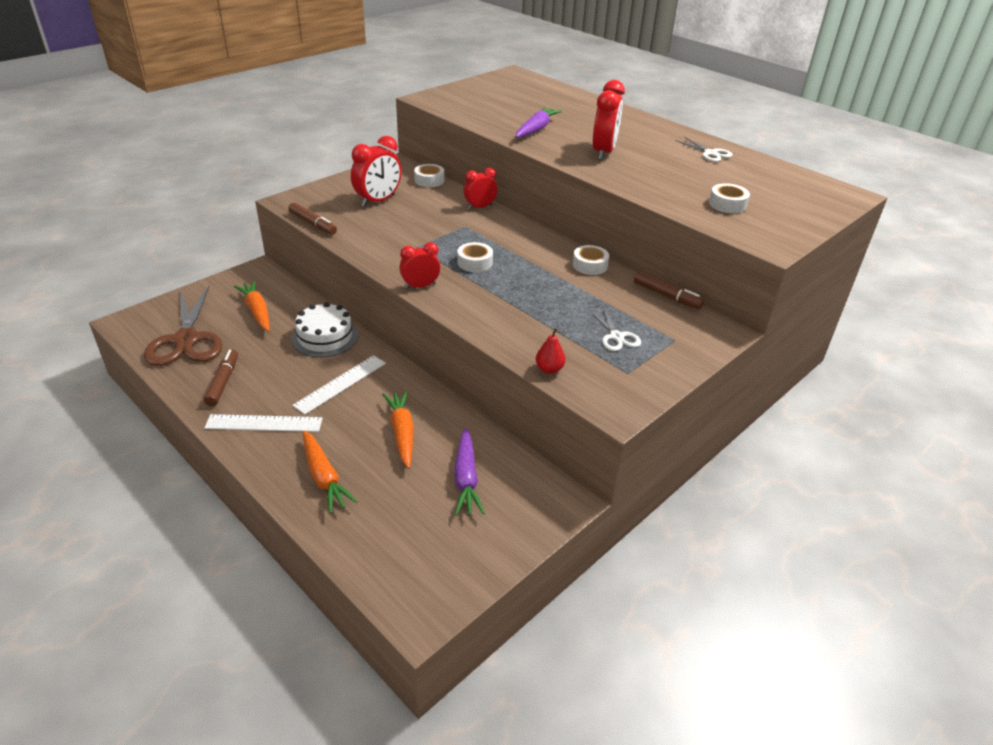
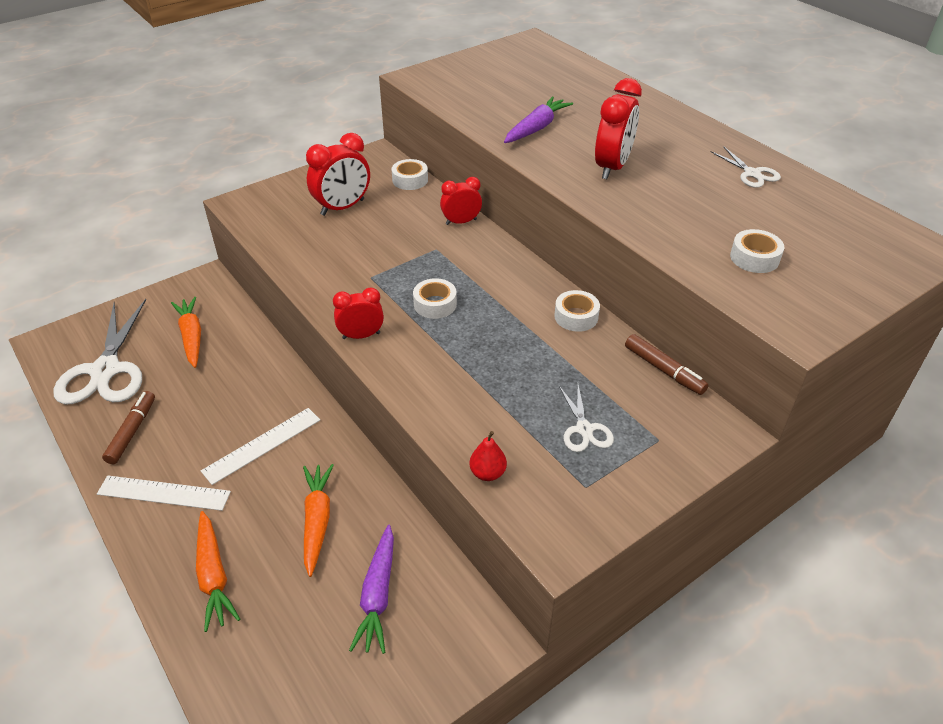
camera: 10 degrees right, 5 degrees up
(186, 340) = (105, 370): brown scissors -> white scissors
(313, 224) = (259, 237): brown marker -> none
(325, 337) = (259, 377): white cake -> none

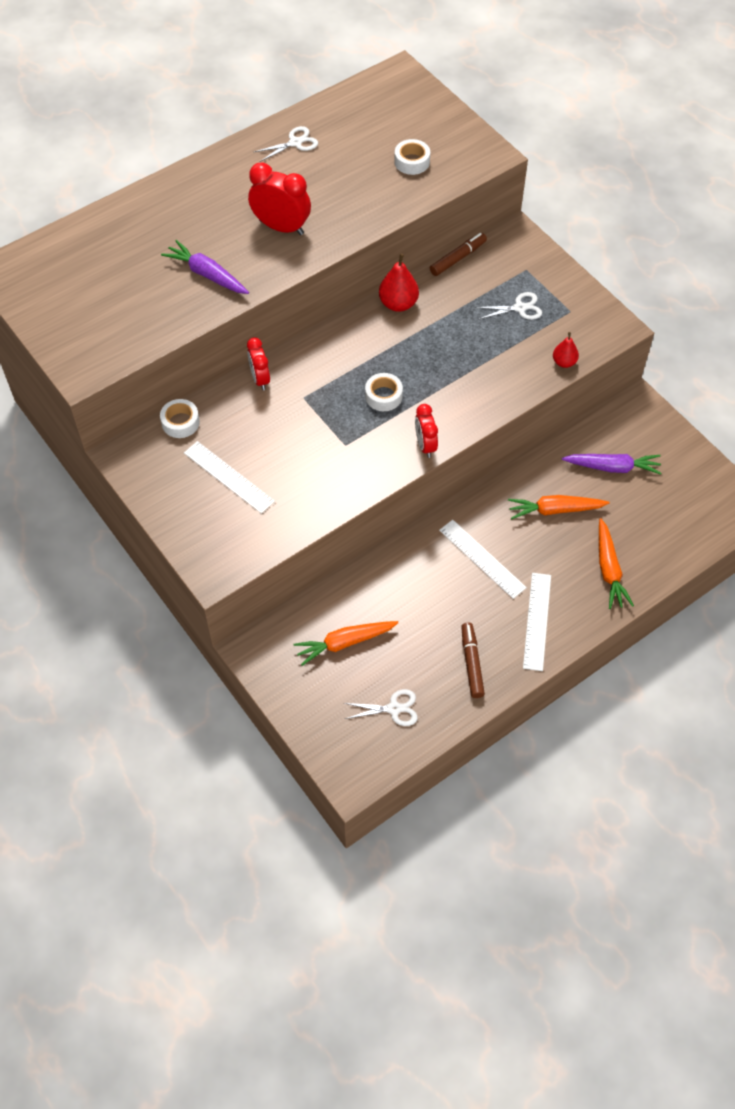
camera: 90 degrees left, 15 degrees up
(105, 370) = (394, 708): white scissors -> white scissors, size x0.48
(132, 431) = (472, 663): brown marker -> brown marker turned 75 degrees clockwise
(214, 576) = (609, 569): orange carrot -> orange carrot turned 105 degrees clockwise
(342, 207) = (228, 477): red clock -> white ruler
(576, 316) = (398, 304): white tape -> red pear

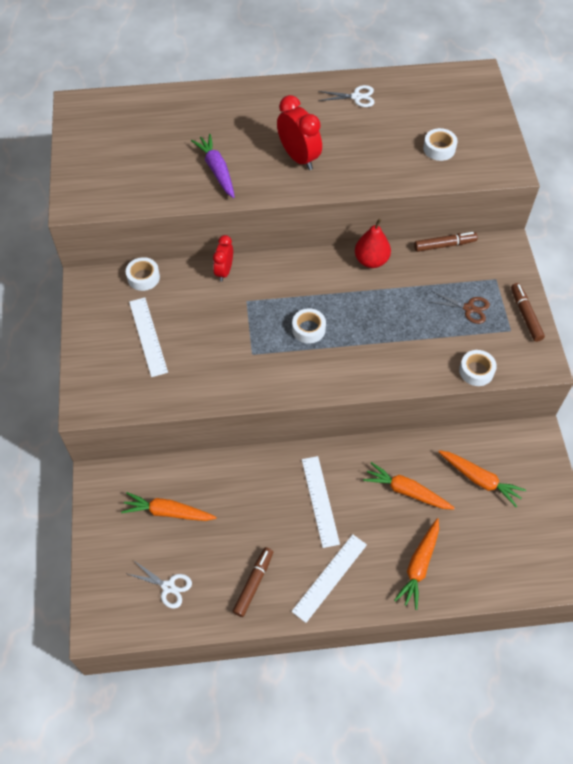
camera: 30 degrees right, 0 degrees up
(425, 445) = (314, 385): red clock -> none
(520, 308) = (469, 308): white scissors -> brown scissors
(564, 362) = (476, 371): red pear -> white tape
(574, 291) = (525, 315): none -> brown marker
(612, 467) = (479, 480): purple carrot -> orange carrot

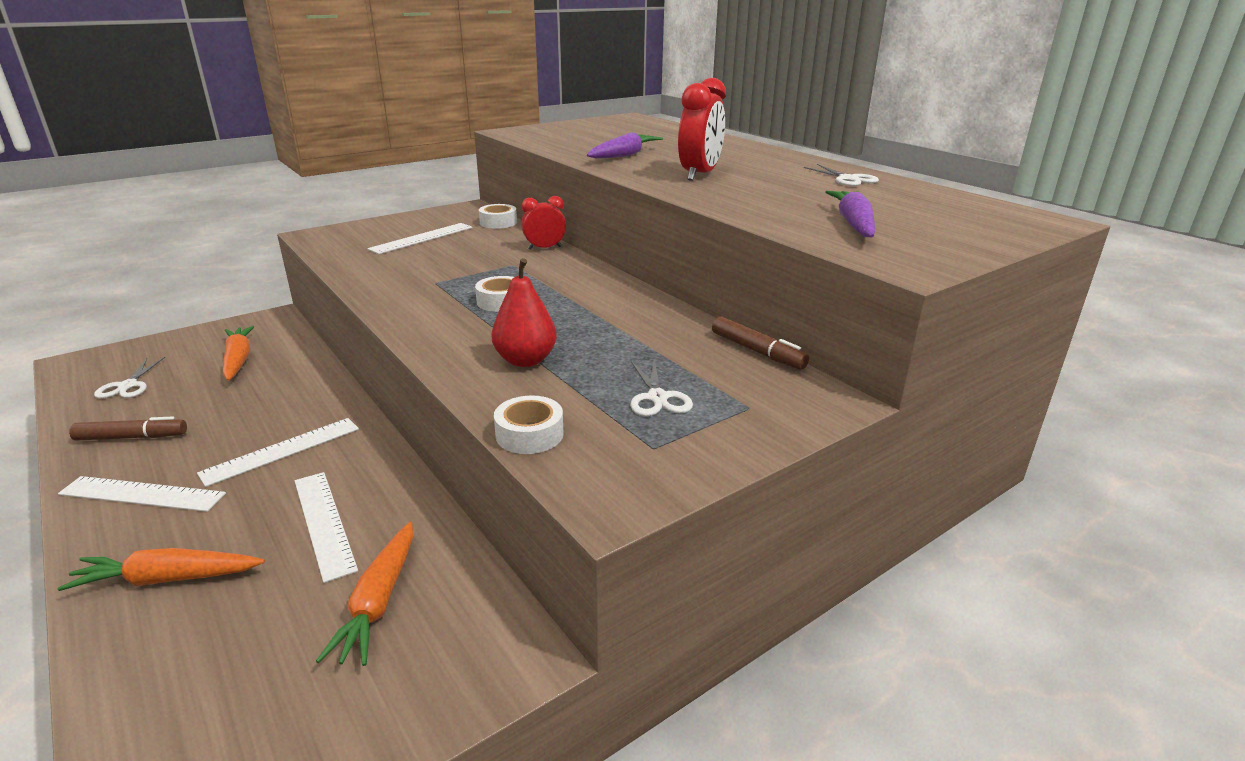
camera: 60 degrees right, 30 degrees down
(371, 260) = (659, 311): red pear -> red pear (525, 360)
(406, 491) = (324, 523): orange carrot -> white ruler
(439, 149) = (853, 224): white tape -> purple carrot
(469, 308) = (657, 398): brown scissors -> white scissors
(525, 315) = (705, 455): brown marker -> none

